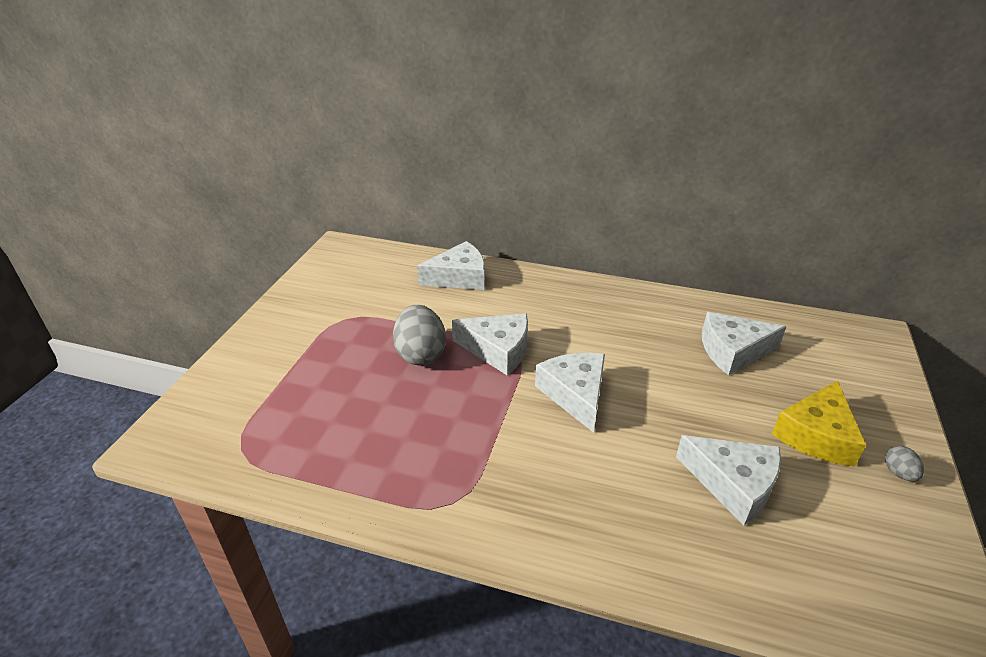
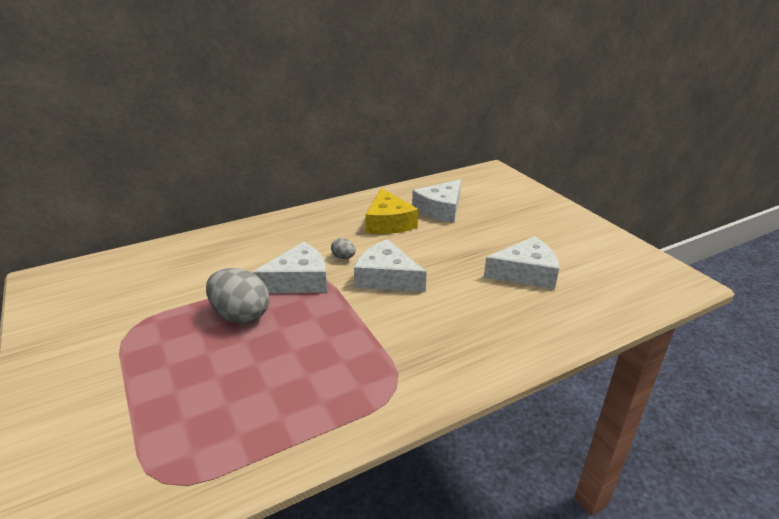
camera: 45 degrees left, 5 degrees down
(459, 277) = (201, 250): white cheese -> none
(816, 435) = (529, 229): yellow cheese -> yellow cheese (388, 223)
(898, 473) = (578, 226): grey egg -> grey egg (343, 257)

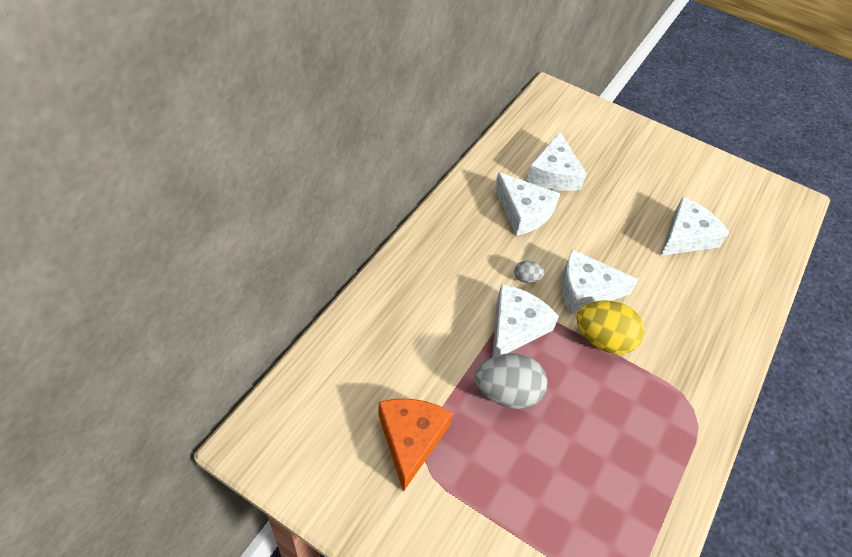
camera: 35 degrees left, 20 degrees up
(137, 314) = (411, 439): none -> orange cheese
(364, 311) = (603, 340): none -> yellow egg
(388, 223) = (523, 212): yellow cheese -> white cheese

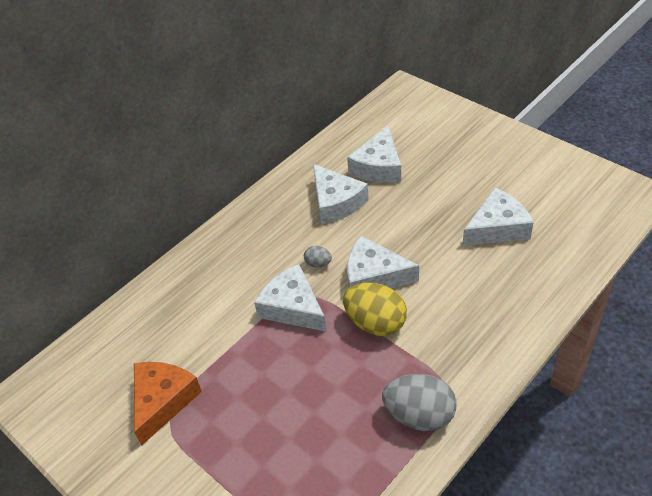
camera: 20 degrees right, 5 degrees down
(507, 393) = (264, 366): grey egg -> grey egg (419, 415)
(515, 327) = (293, 307): white cheese -> white cheese turned 90 degrees counterclockwise

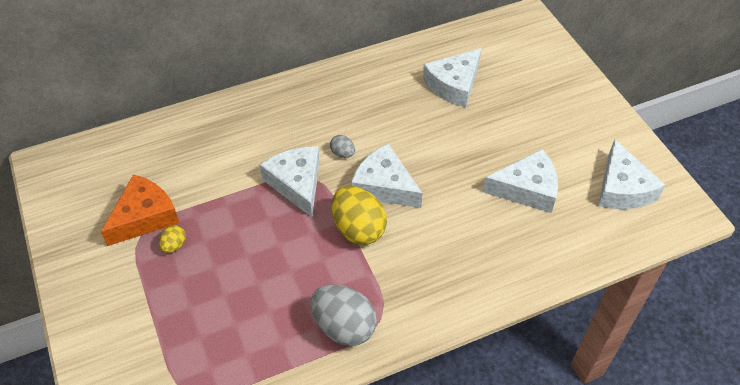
camera: 20 degrees right, 5 degrees up
(210, 414) = (174, 245): none -> yellow egg
(336, 202) = (394, 103): white cheese -> white cheese (622, 188)

